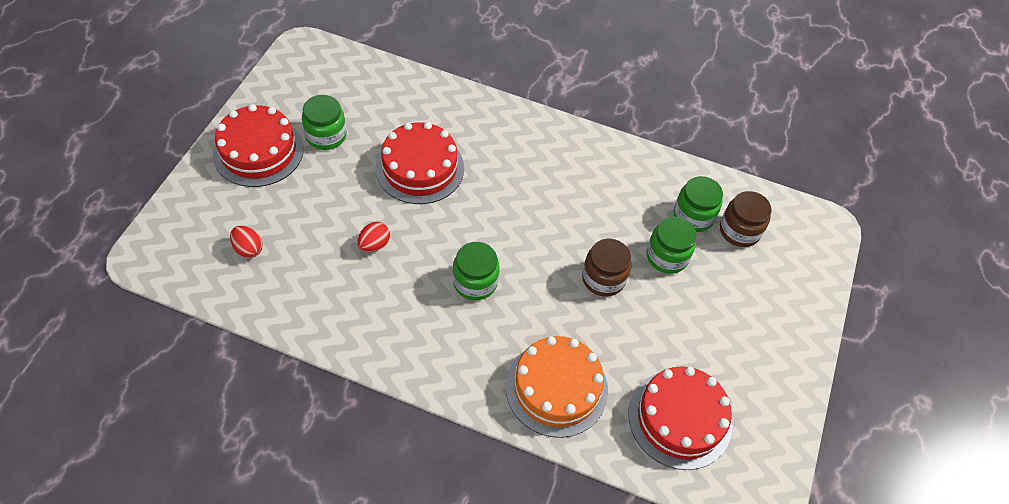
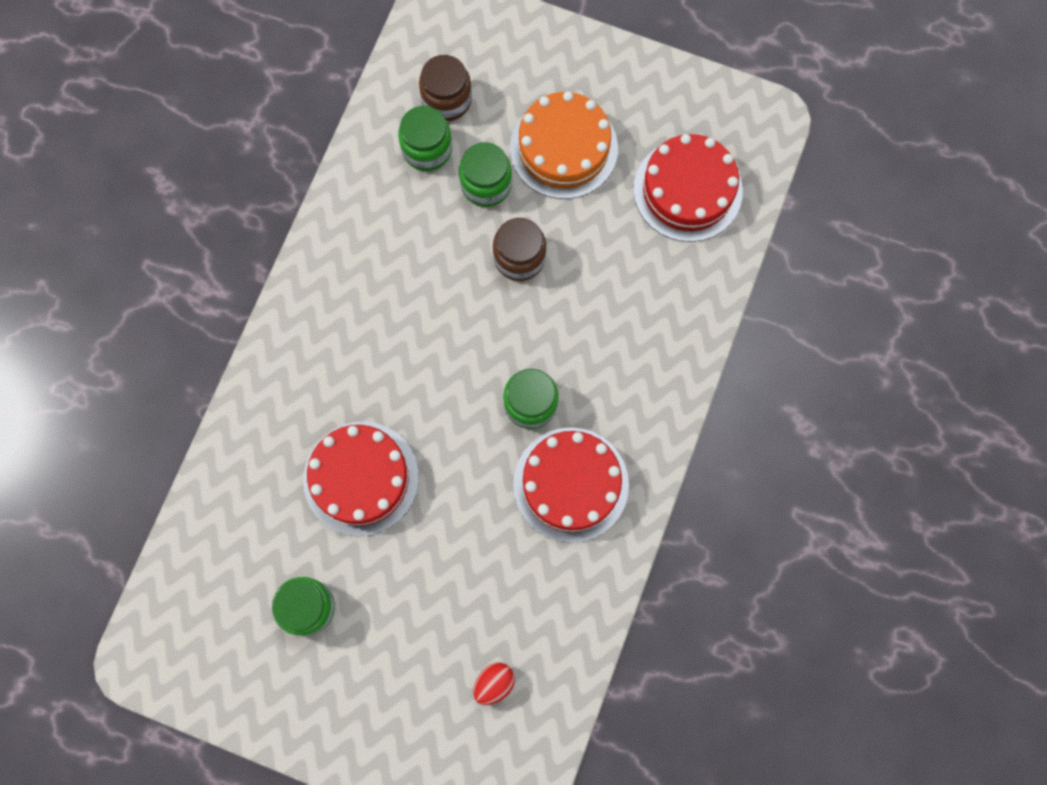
camera: 85 degrees left, 20 degrees up
(258, 151) = (336, 696): red cake -> red cake (571, 484)
(374, 245) = (482, 527): red egg -> none
(556, 388) = (660, 314): orange cake -> orange cake (564, 148)

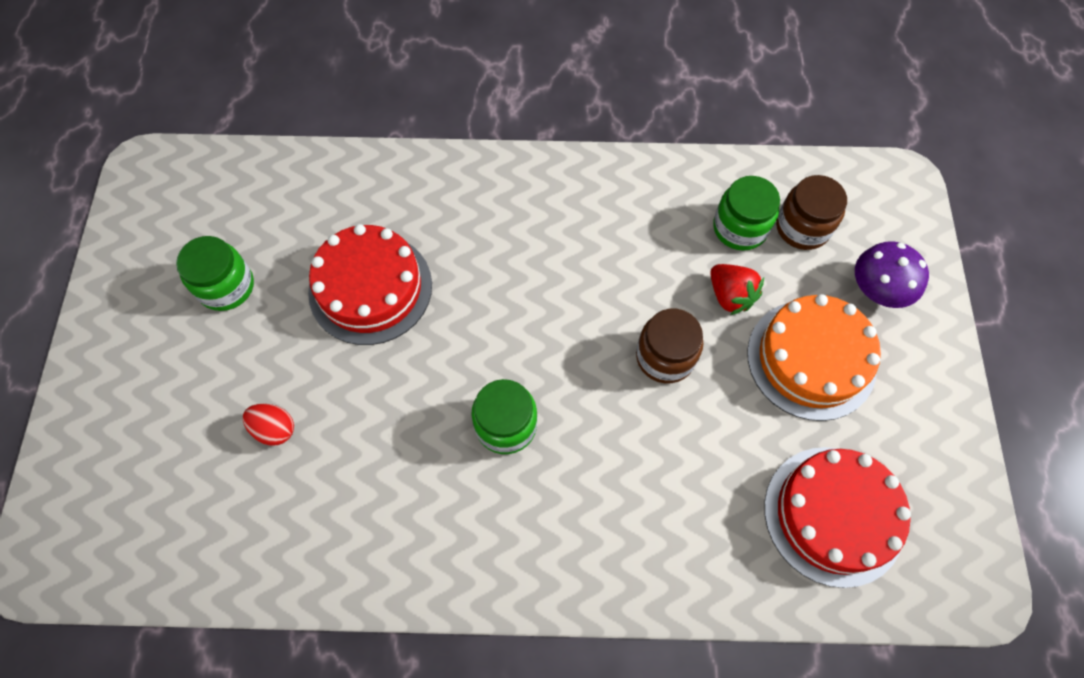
camera: 70 degrees right, 10 degrees down
(486, 184) = (730, 296): green jar -> red strawberry
(494, 683) = (183, 495): red egg -> red egg (274, 429)
(525, 70) = (877, 289): none -> purple mushroom
(571, 484) = (428, 501): red cake -> none

